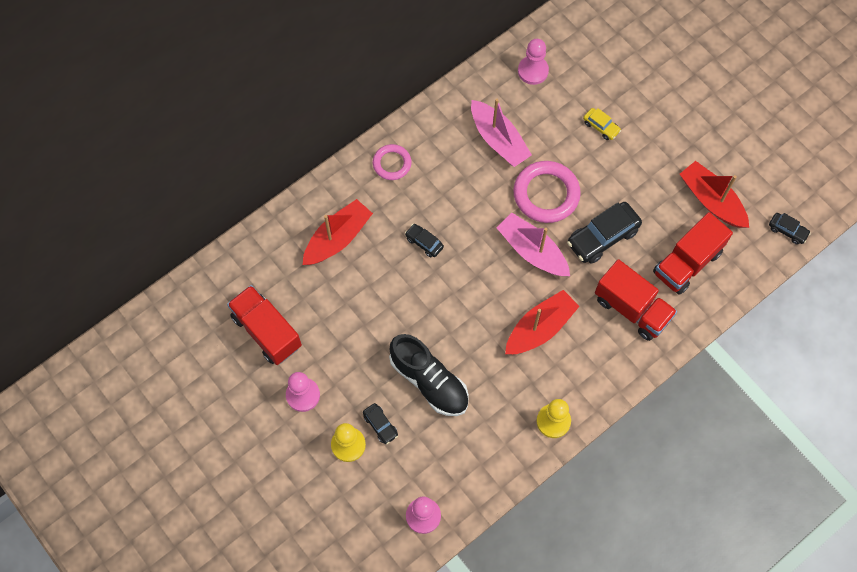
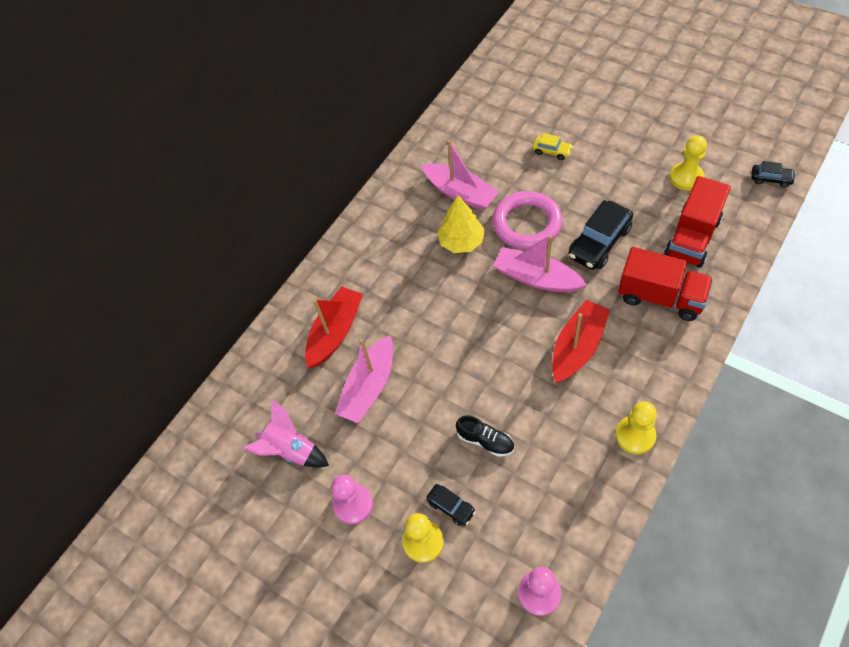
camera: 10 degrees left, 10 degrees down
(266, 331) = (291, 450): red truck -> pink rocket
(350, 299) = (369, 387): none -> pink boat
(392, 163) = (365, 247): pink ring -> none
(424, 243) = (425, 307): black car -> none
(429, 381) = (485, 441): black shoe -> black shoe, size x0.55
(480, 190) = (461, 242): none -> yellow tree
(533, 71) = (467, 127): pink pawn -> none
(711, 200) = (686, 177): red boat -> yellow pawn

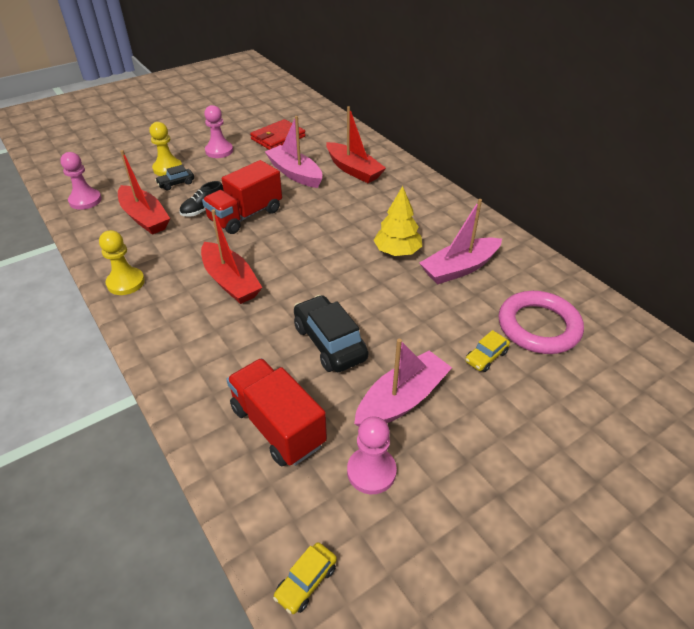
camera: 105 degrees right, 15 degrees down
(291, 450) = (278, 138): pink rocket -> red wallet
(527, 224) = (390, 299): pink ring -> pink ring (538, 326)
(532, 494) = (145, 218): none -> red boat
(536, 278) = (321, 283): pink boat -> pink boat (402, 400)
(660, 297) = (229, 360): red truck -> red truck (245, 215)
(686, 177) = (371, 471): yellow pawn -> pink pawn
(771, 179) = (306, 582): black car -> yellow car

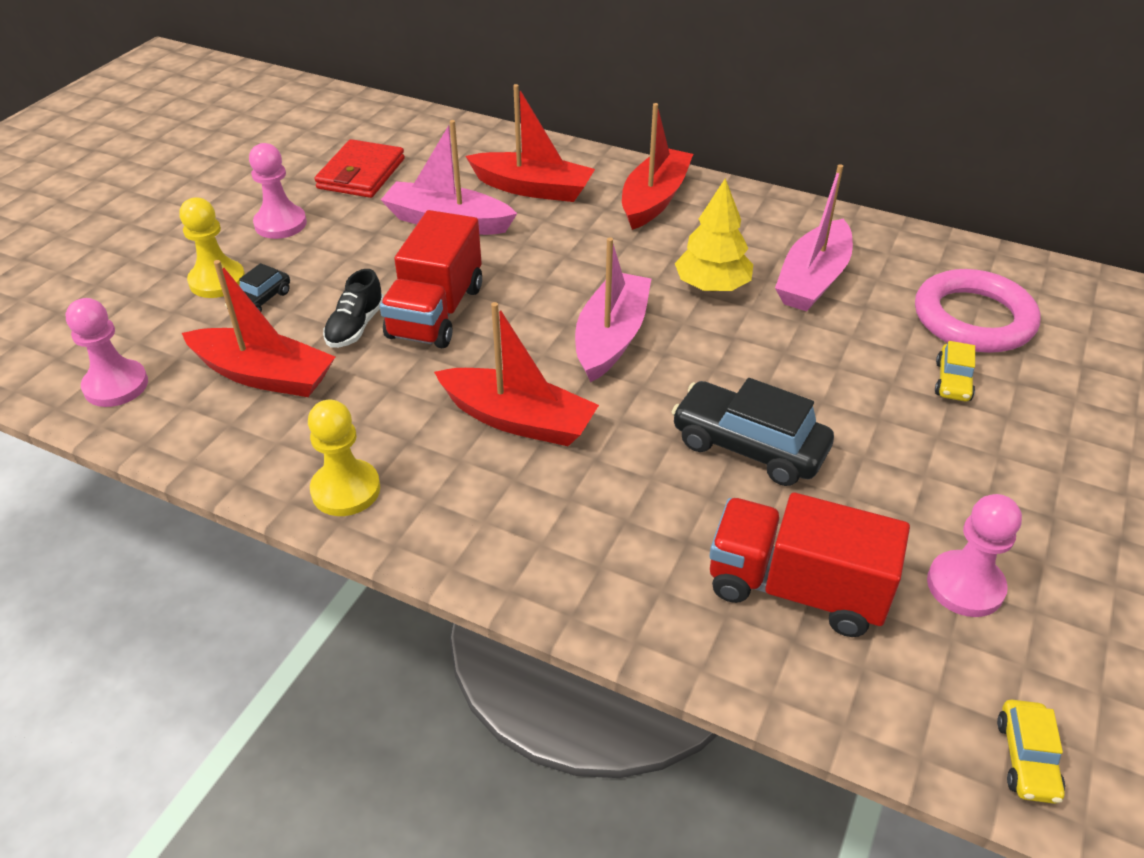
camera: 30 degrees left, 0 degrees up
(402, 400) = (911, 479): pink boat -> pink boat (611, 338)
(412, 195) = (654, 199): none -> red boat

